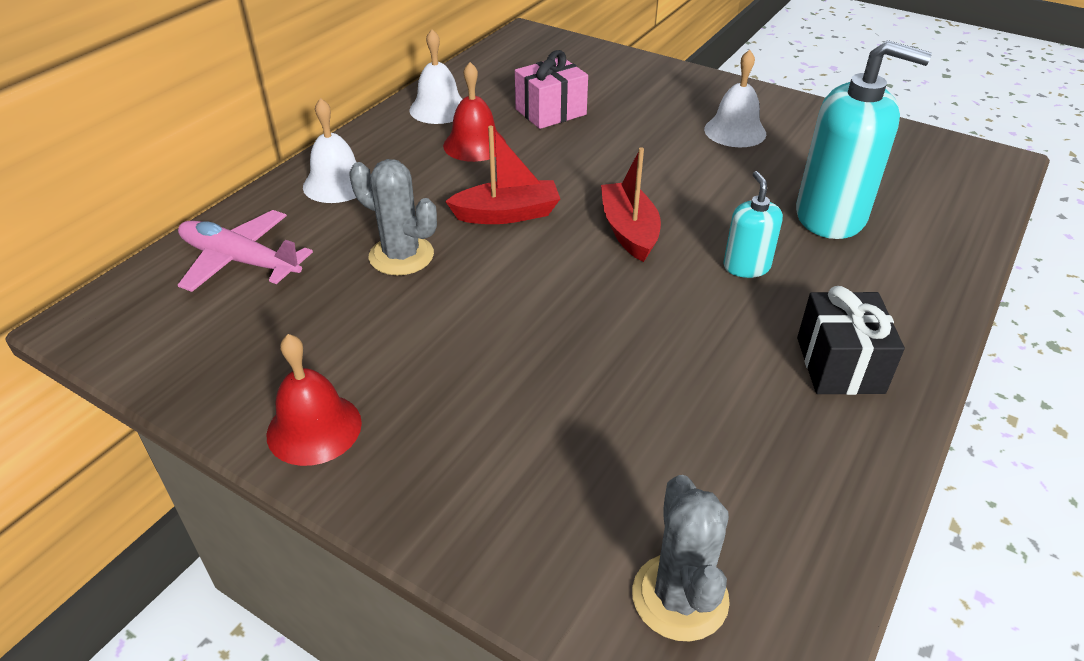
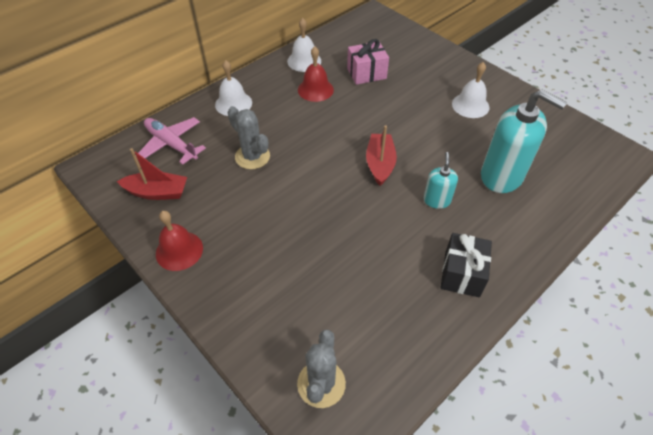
camera: 15 degrees right, 10 degrees up
(507, 214) = (317, 140): red boat -> red boat (157, 192)

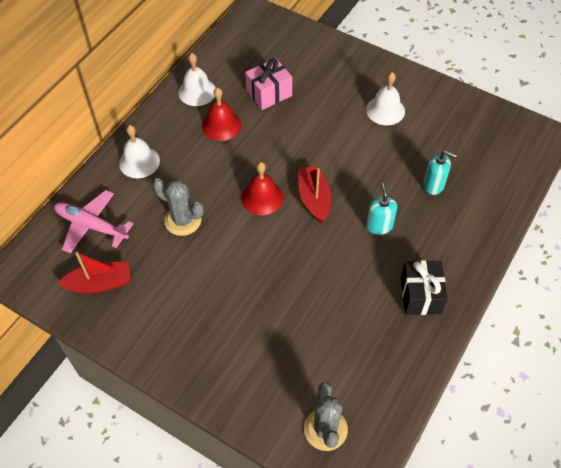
camera: 15 degrees left, 5 degrees up
(179, 250) = (148, 339): red bell -> red bell (262, 197)
(502, 176) = (434, 185): turquoise soap dispenser -> turquoise soap dispenser, size x0.51

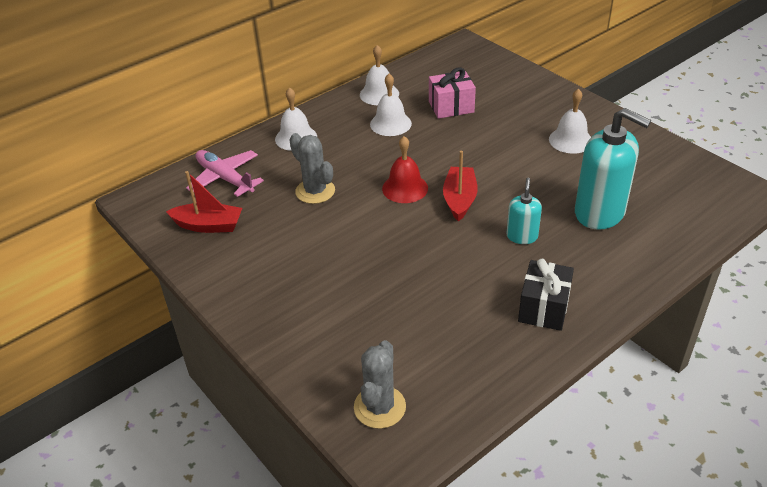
camera: 20 degrees right, 15 degrees down
(221, 125) = (390, 124): red bell -> white bell
(434, 185) = (600, 213): turquoise soap dispenser -> turquoise soap dispenser, size x1.96

